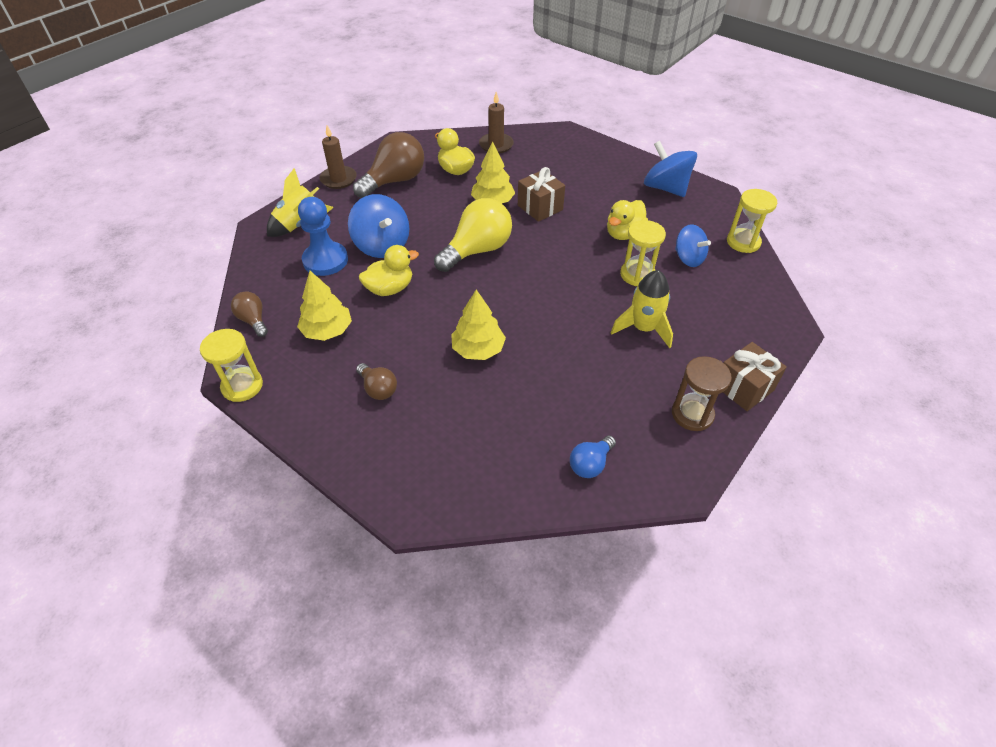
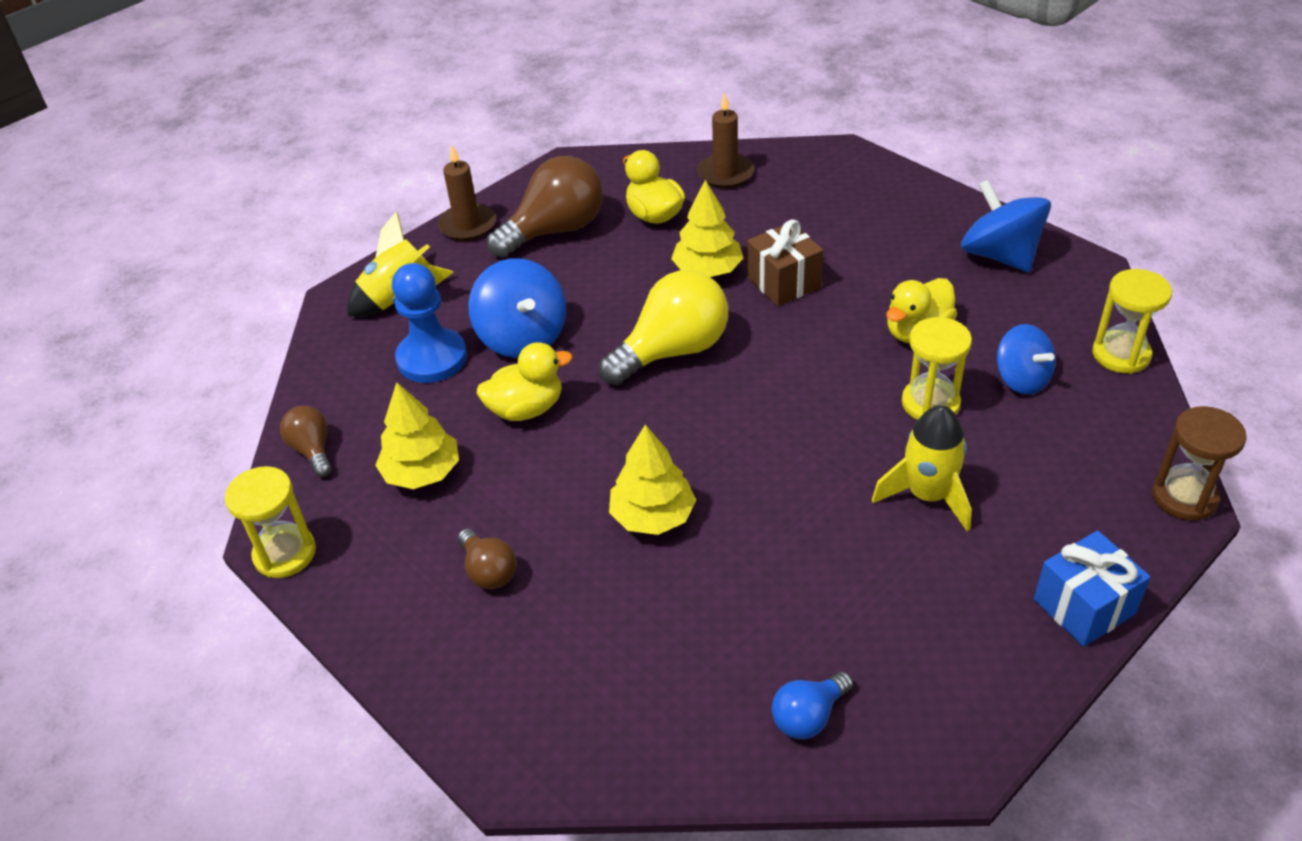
camera: 10 degrees right, 5 degrees down
(692, 414) = (989, 645): brown hourglass -> brown hourglass (1184, 497)
(744, 388) = (1084, 606): brown gift -> blue gift

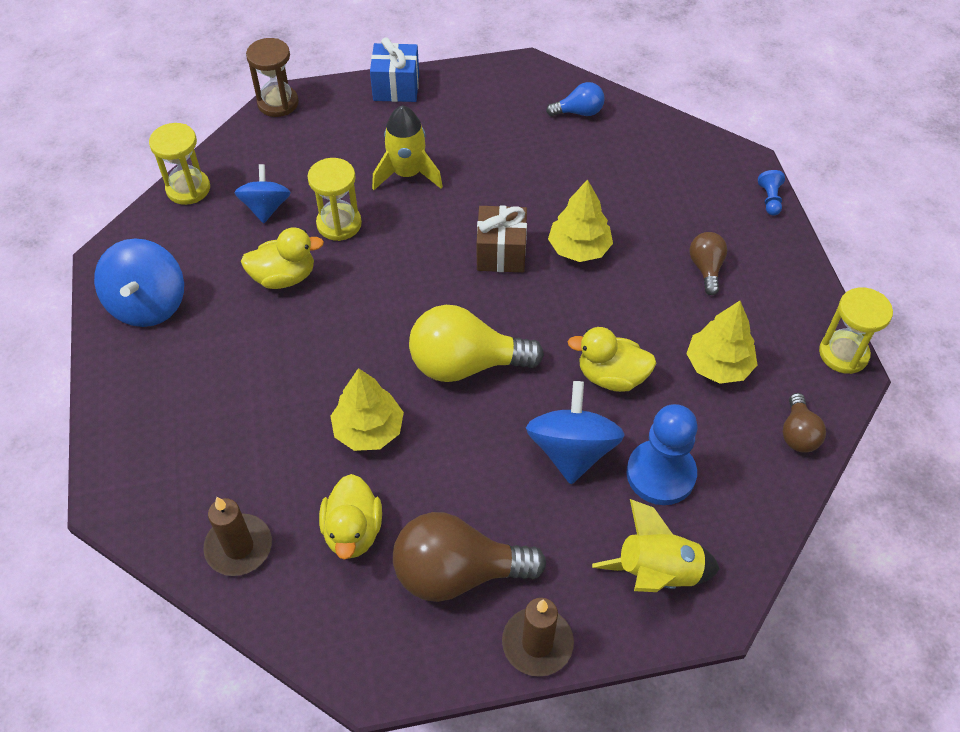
camera: 150 degrees left, 10 degrees up
(450, 720) = (770, 199): none -> blue pawn
(783, 282) = (324, 378): brown gift -> brown gift (501, 253)

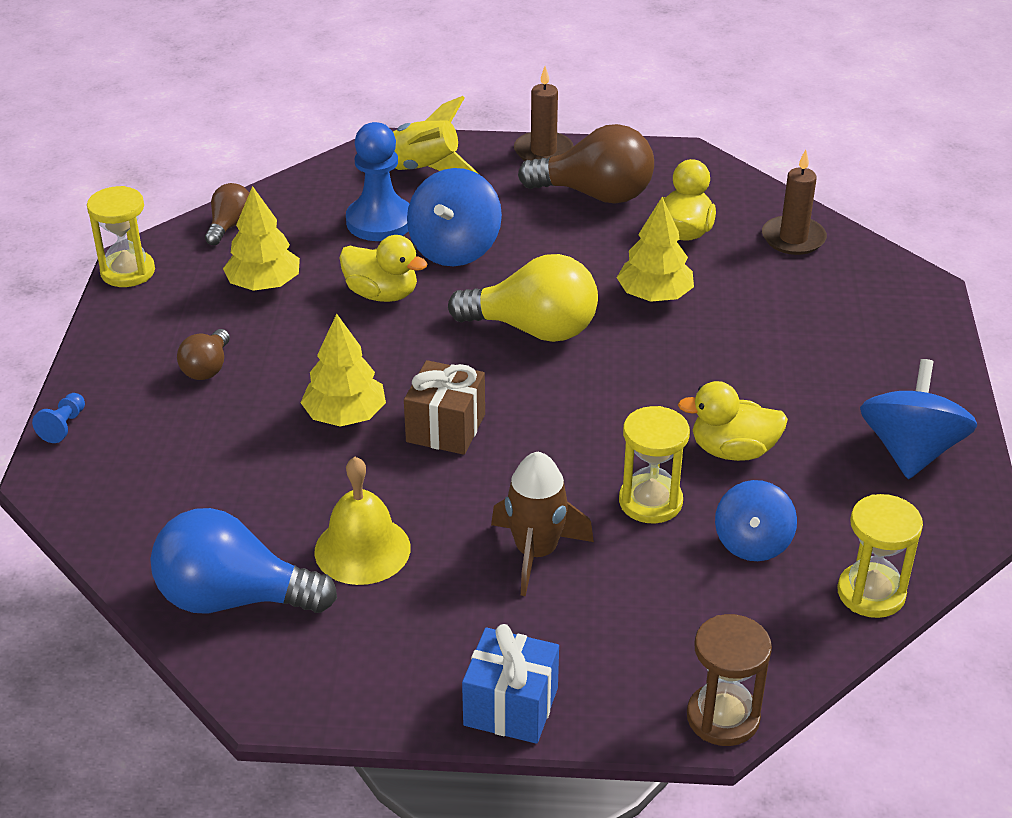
camera: 165 degrees left, 15 degrees down
(407, 174) = (536, 553): yellow rocket -> brown rocket
(518, 155) = (362, 549): none -> yellow bell
(579, 112) = (233, 598): blue light bulb -> blue light bulb, size x1.92

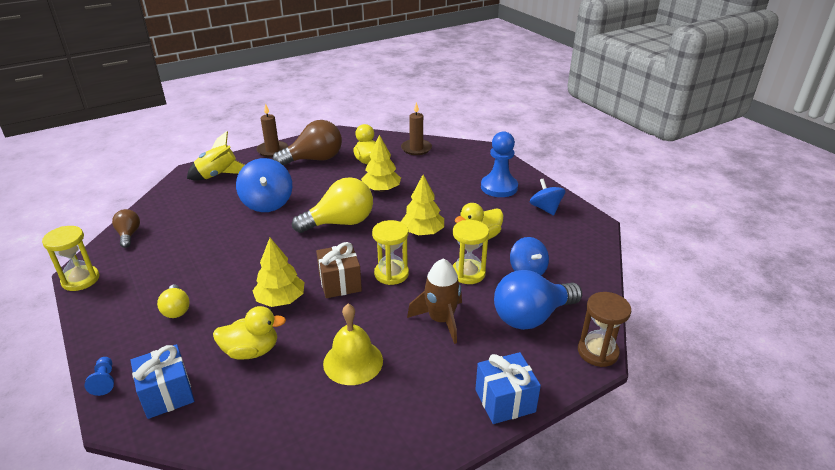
camera: 35 degrees left, 5 degrees down
(117, 477) = (167, 394): none -> blue gift
(207, 368) = (176, 309): brown light bulb -> yellow light bulb
(233, 598) = (303, 426): blue light bulb -> blue light bulb (531, 316)
(264, 284) = (175, 255): yellow tree -> yellow tree (422, 232)
(380, 221) = (216, 204): blue pawn -> blue pawn (499, 187)
(382, 294) = (247, 236): yellow duck -> yellow duck (251, 351)
(871, 593) = (593, 269): yellow hourglass -> yellow hourglass (391, 274)
(910, 451) = (545, 208): blue spinning top -> blue spinning top, size x0.67

